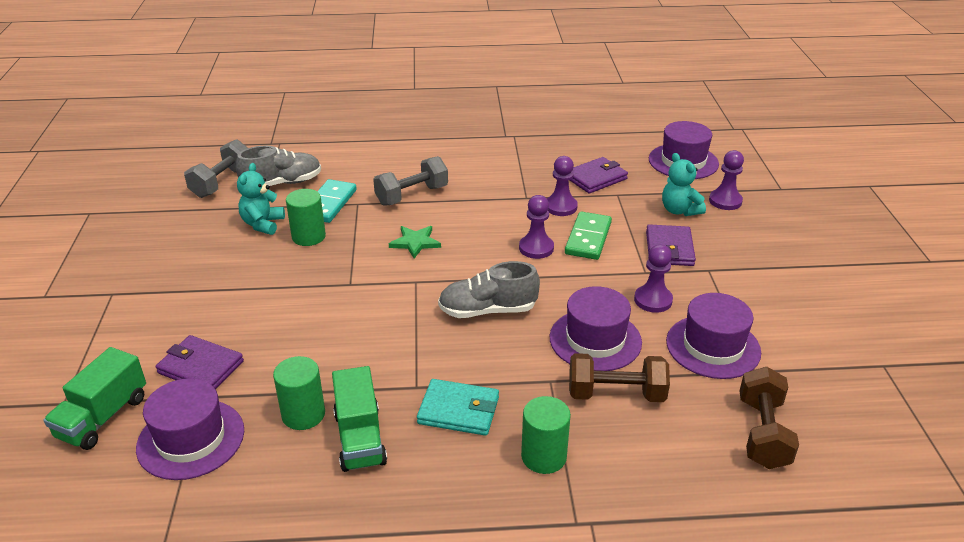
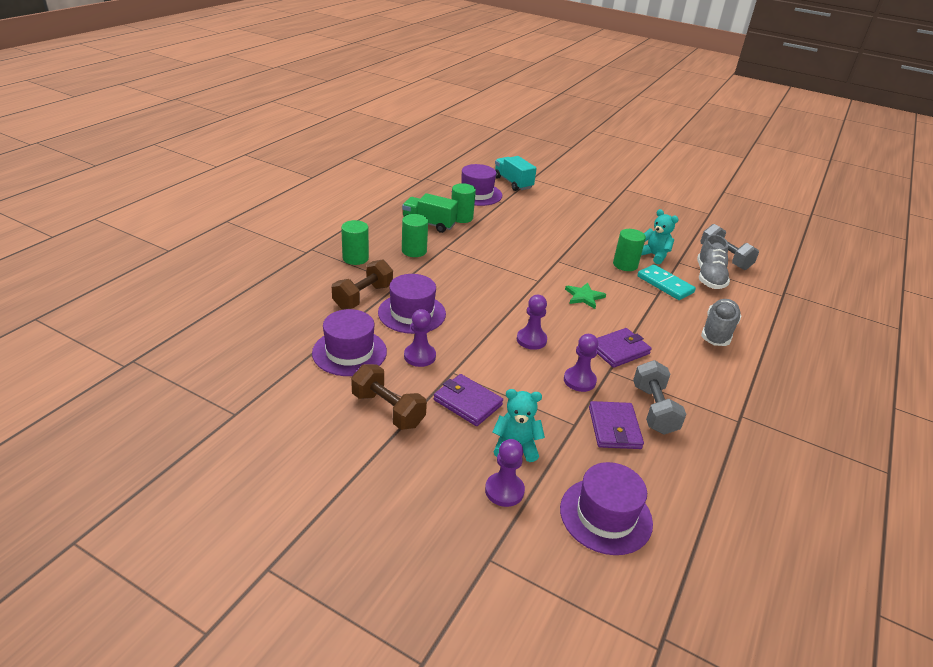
camera: 120 degrees right, 0 degrees up
(103, 417) = (513, 183): green truck -> turquoise truck
(201, 367) = (524, 206): purple wallet -> purple wallet (619, 350)
(412, 195) = (653, 320): grey dumbbell -> grey dumbbell (654, 409)
(458, 410) = (414, 251): turquoise wallet -> green cylinder
(487, 310) = (482, 291): grey shoe -> grey shoe (717, 332)
(588, 238) = (521, 369): green domino -> none
(762, 433) = (272, 325): brown dumbbell -> brown dumbbell (388, 410)

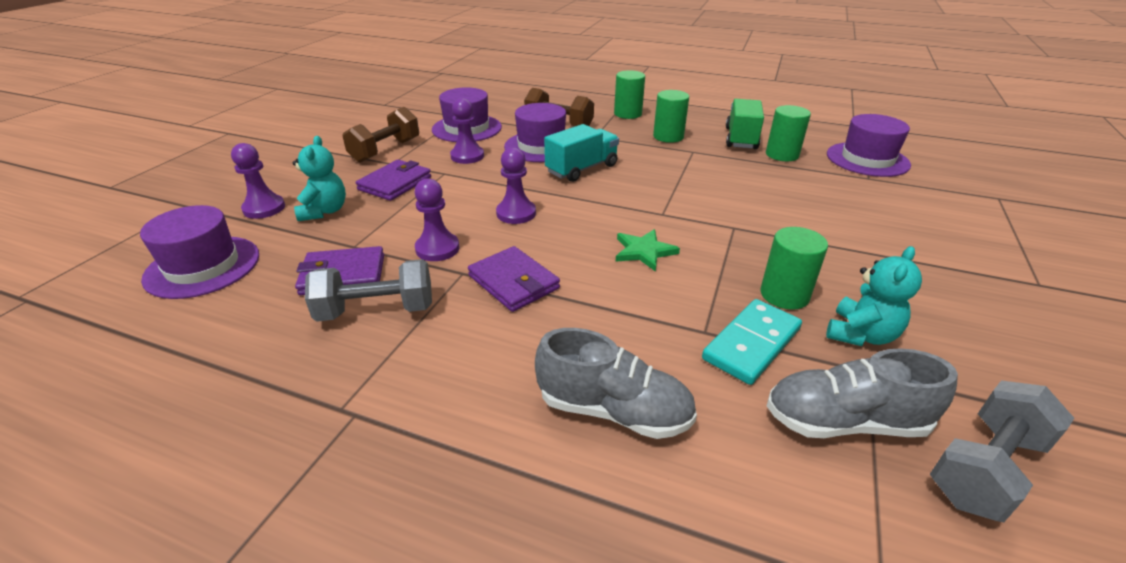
camera: 85 degrees right, 0 degrees up
(513, 183) = (951, 183): turquoise truck -> turquoise truck (582, 169)

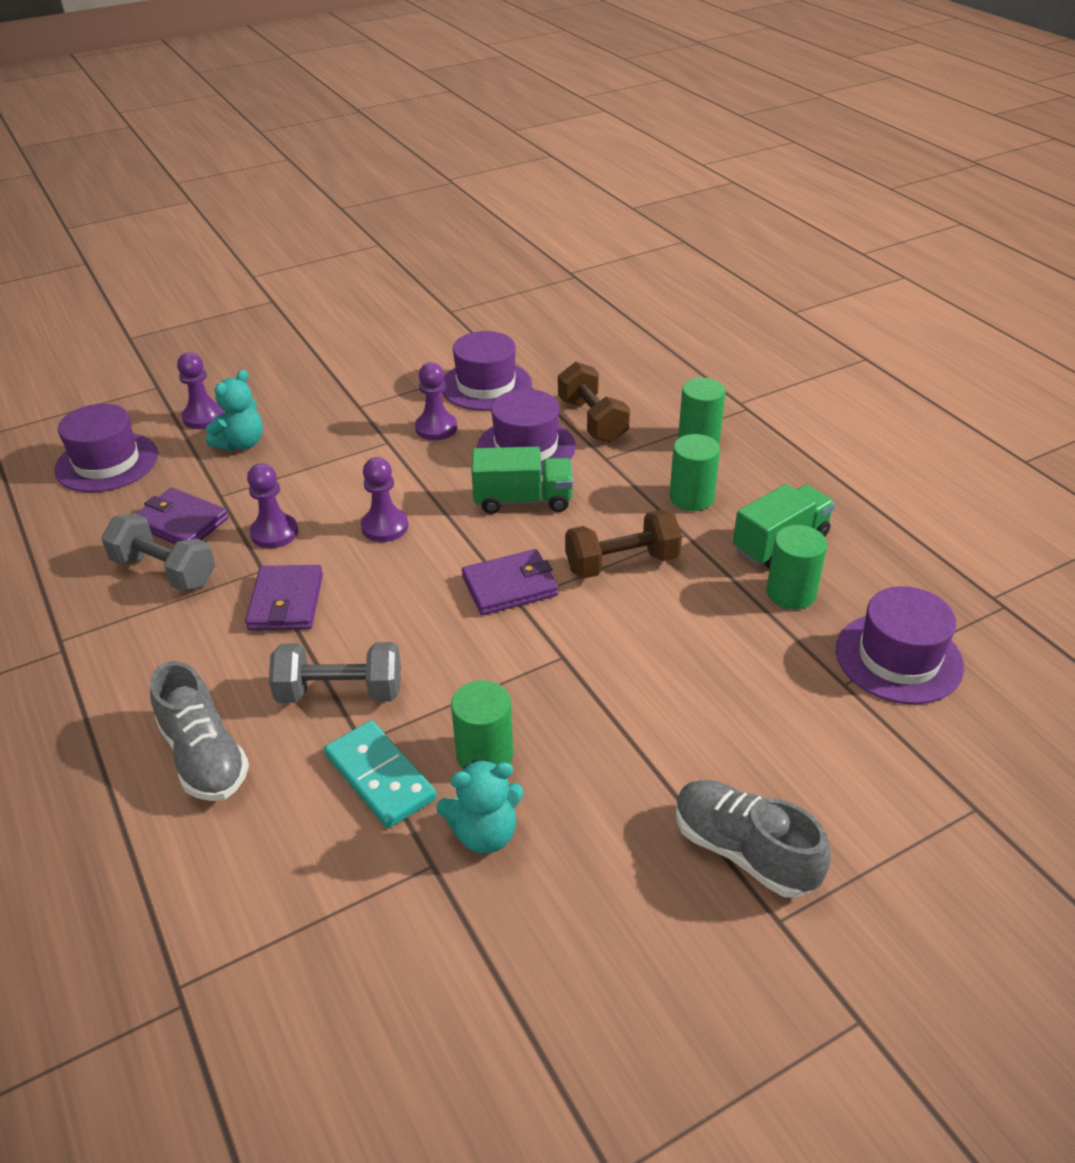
camera: 40 degrees right, 5 degrees up
(385, 150) = (372, 385): brown dumbbell -> brown dumbbell (622, 563)
(395, 183) = (331, 436): purple wallet -> purple wallet (510, 586)
(582, 169) = (523, 500): turquoise truck -> green truck
(644, 251) = (433, 633): green star -> none
(752, 344) = (379, 777): turquoise domino -> turquoise domino turned 60 degrees clockwise
(844, 421) = (342, 882): grey shoe -> grey shoe (743, 851)
(985, 468) = (381, 990): grey dumbbell -> grey dumbbell (340, 692)

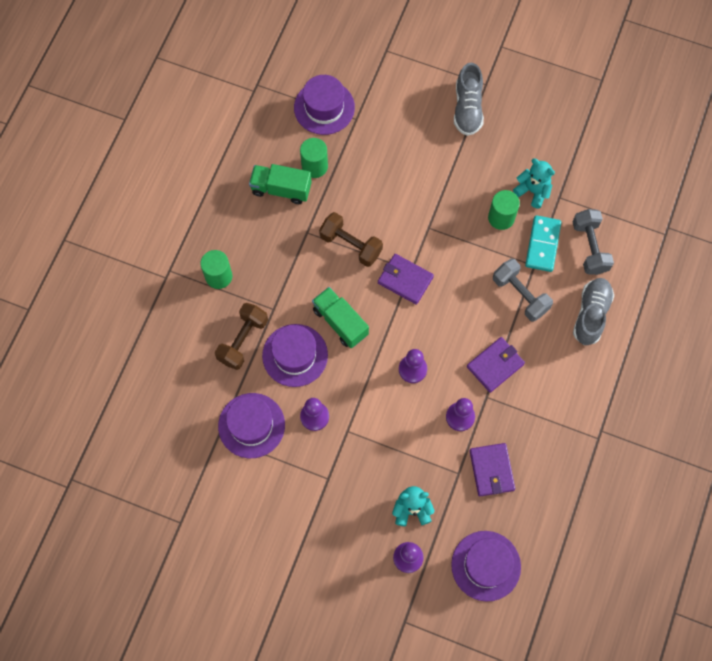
camera: 130 degrees left, 30 degrees up
(165, 571) = (525, 440): grey dumbbell -> grey dumbbell (589, 247)
(691, 497) = (275, 247): green cylinder -> none

